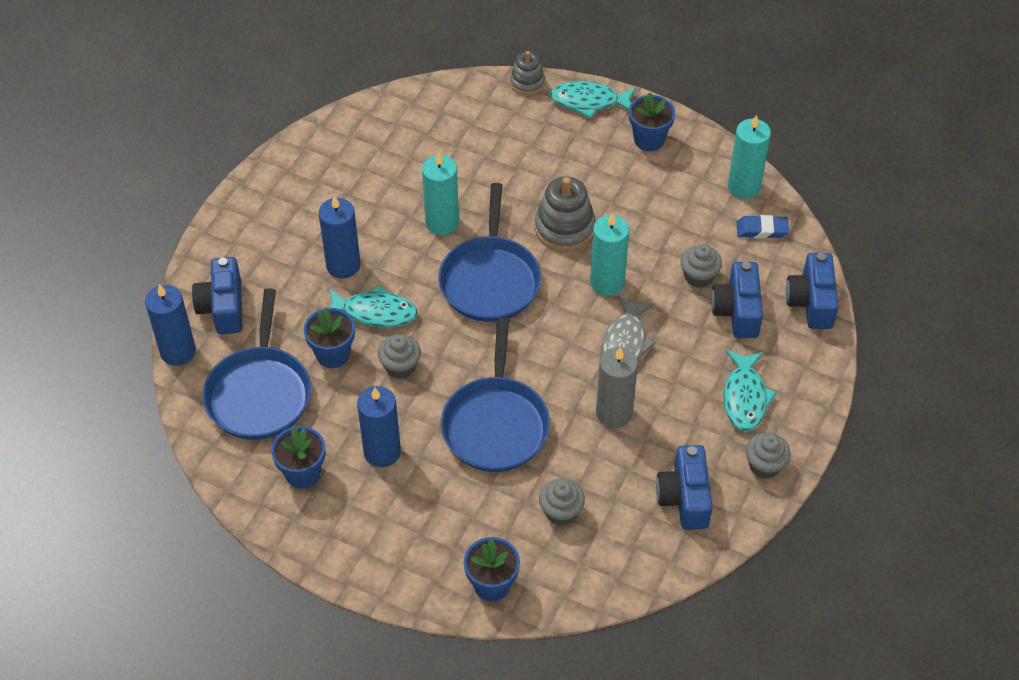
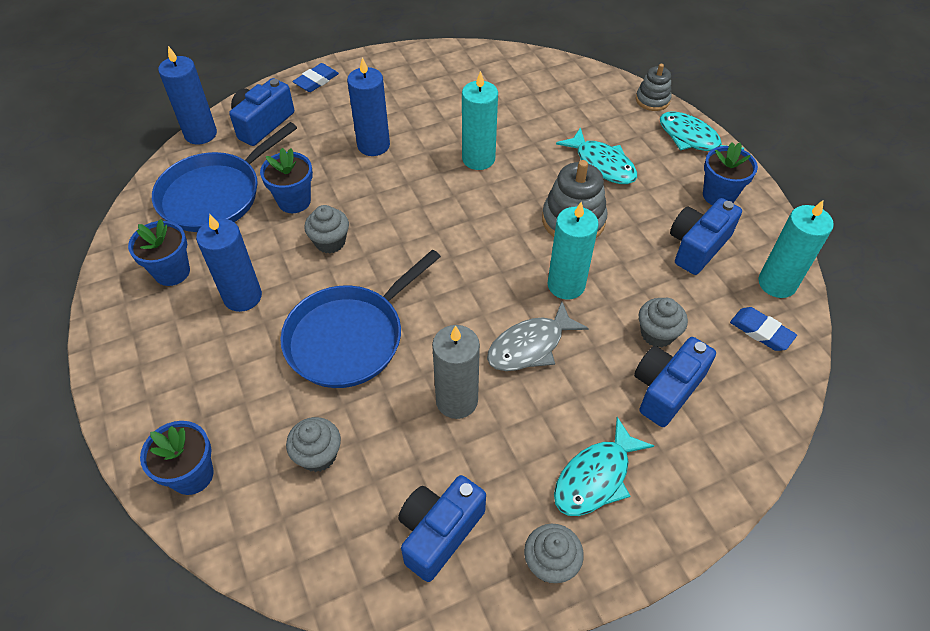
camera: 40 degrees right, 0 degrees up
(223, 238) = (316, 81): none -> blue eraser
(375, 312) = (358, 191): turquoise fish -> turquoise fish (602, 164)
(490, 280) = (470, 222): blue pan -> none
(811, 302) = (753, 432): blue camera -> blue camera (697, 246)

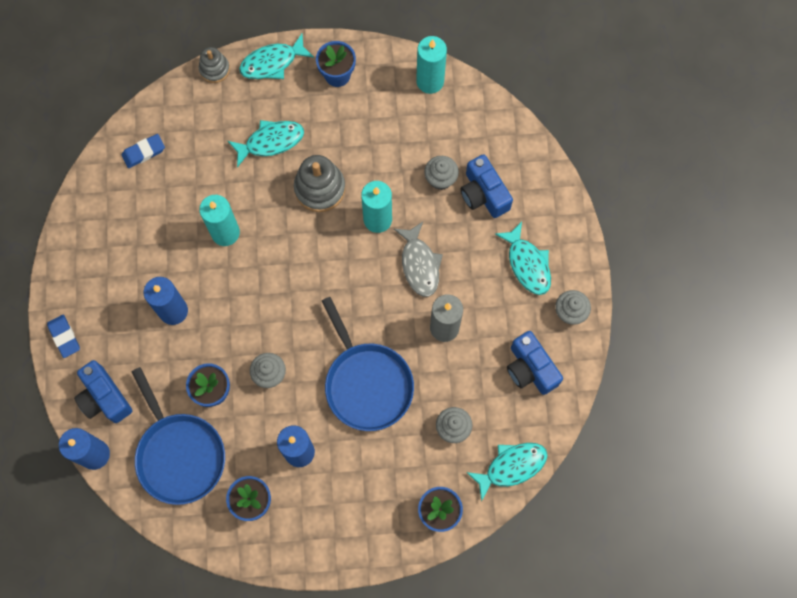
camera: 70 degrees left, 20 degrees up
(280, 553) = (511, 466): none -> turquoise fish
(697, 246) = (378, 115): blue camera -> none
(761, 331) = (463, 113): blue eraser -> blue eraser (144, 152)

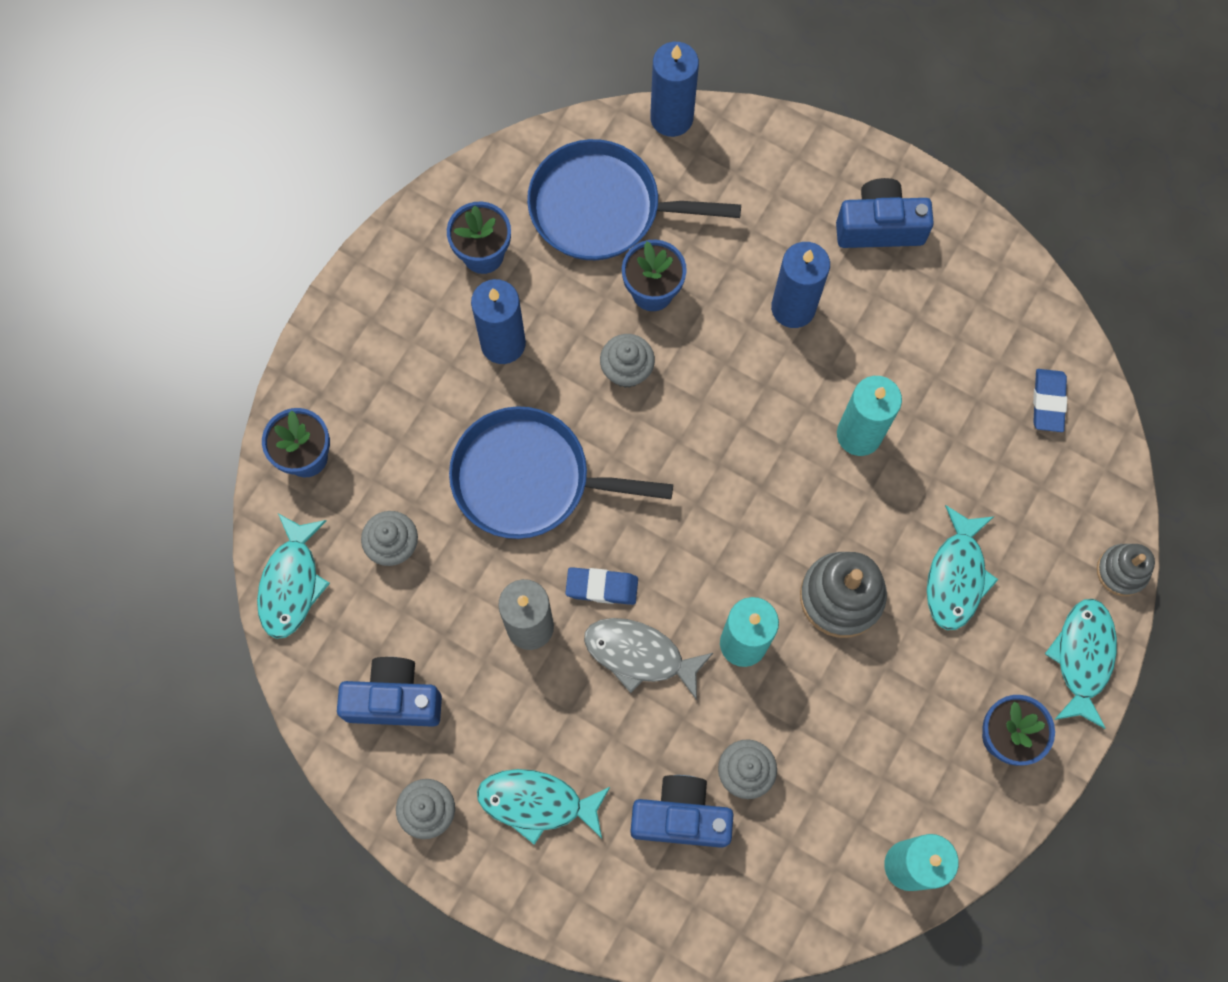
camera: 125 degrees right, 0 degrees up
(64, 337) = (847, 165): blue eraser -> blue eraser (602, 587)
(104, 398) = (735, 166): blue camera -> blue camera (879, 226)

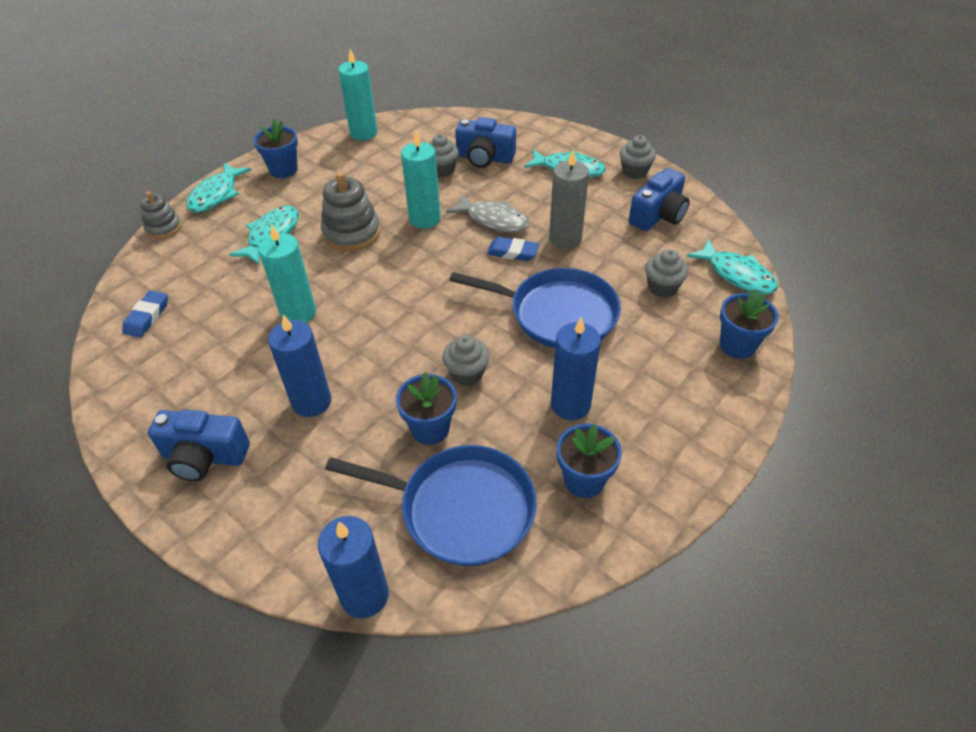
camera: 170 degrees left, 25 degrees down
(291, 583) = (737, 275): turquoise fish -> turquoise fish turned 120 degrees clockwise
(394, 699) = (658, 215): blue camera -> blue camera turned 60 degrees counterclockwise

